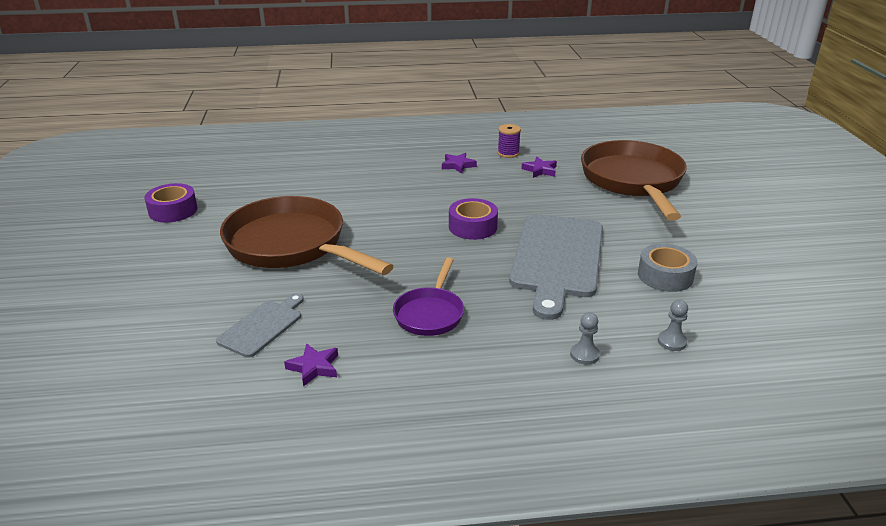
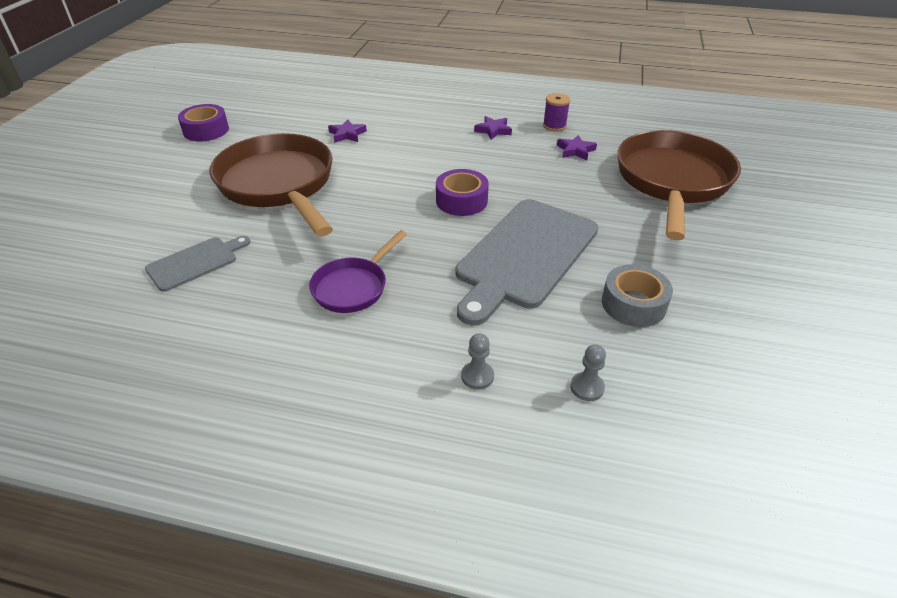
camera: 20 degrees right, 10 degrees up
(314, 367) = (208, 317): purple star -> purple star (347, 134)

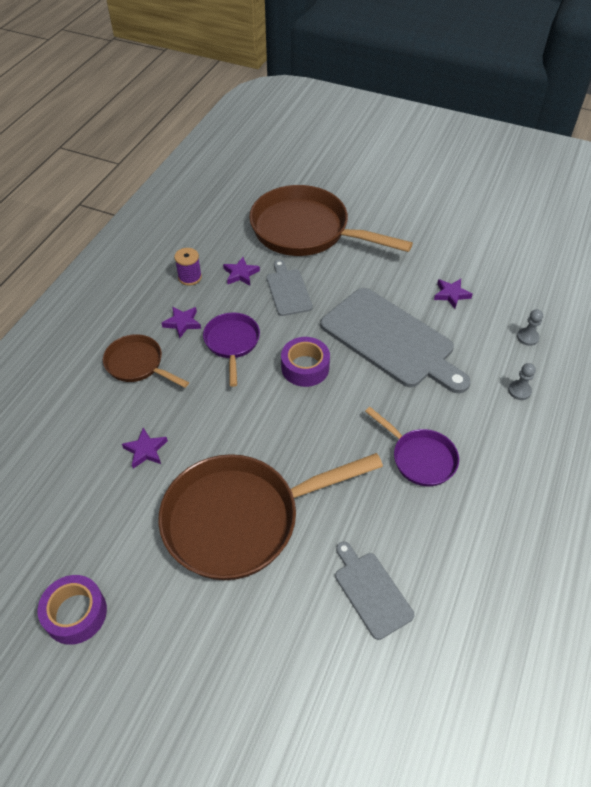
camera: 80 degrees left, 10 degrees up
(437, 118) = (138, 364): none -> brown pan
(478, 157) = (232, 343): none -> purple pan
(568, 180) = (288, 290): none -> grey cutting board
(633, 304) = (451, 294): grey tape -> purple star

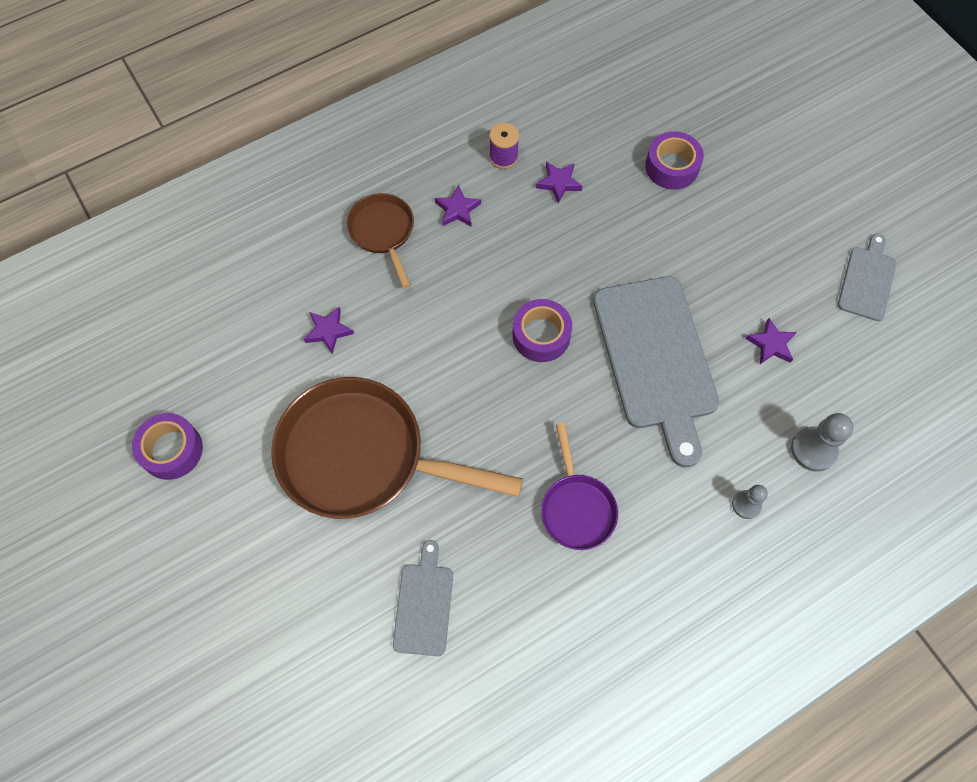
camera: 35 degrees right, 15 degrees up
(232, 343) = (489, 263): purple pan -> none
(288, 290) = (593, 232): grey cutting board -> grey cutting board (867, 280)
(306, 231) = (672, 167): brown pan -> purple tape
(527, 337) = (813, 449): grey pawn -> grey pawn, size x1.61

